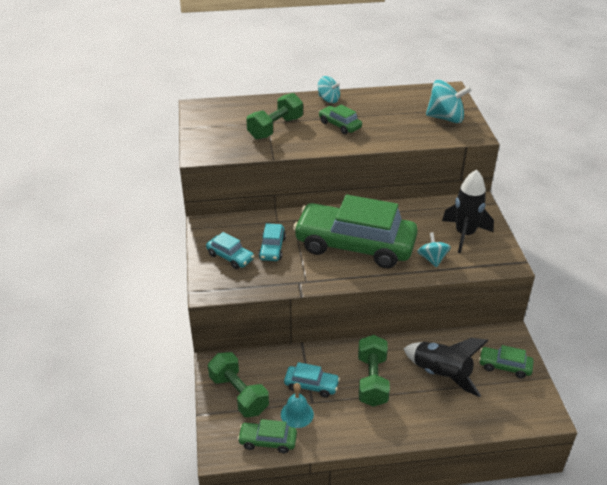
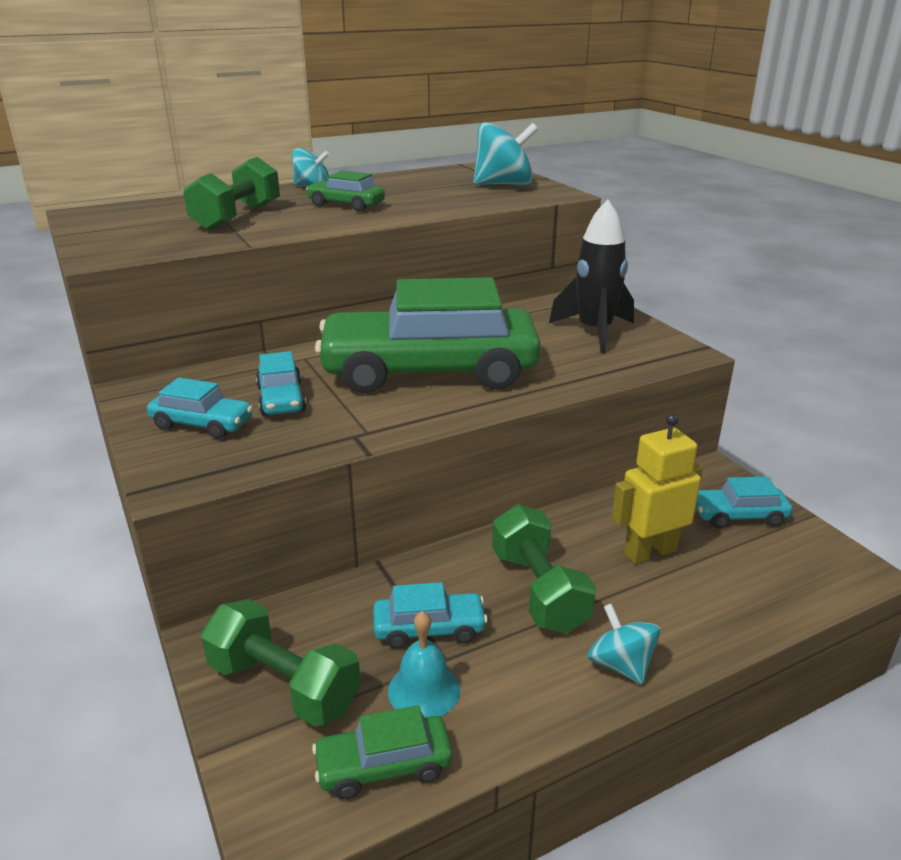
camera: 20 degrees left, 10 degrees down
(432, 259) = (568, 366): turquoise spinning top -> turquoise spinning top (620, 665)
(441, 374) = (649, 552): black rocket -> yellow robot
(504, 366) = (738, 516): green car -> turquoise car

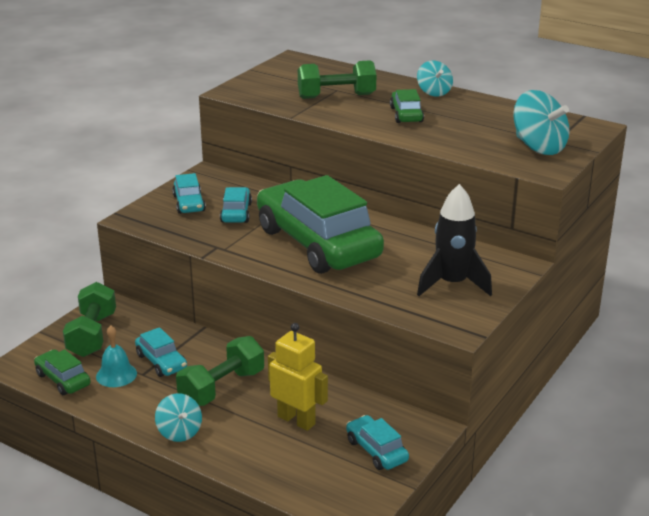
camera: 60 degrees right, 0 degrees up
(281, 399) = (236, 213): turquoise car -> turquoise car turned 135 degrees clockwise
(620, 665) = (179, 432): turquoise spinning top -> turquoise spinning top turned 120 degrees clockwise

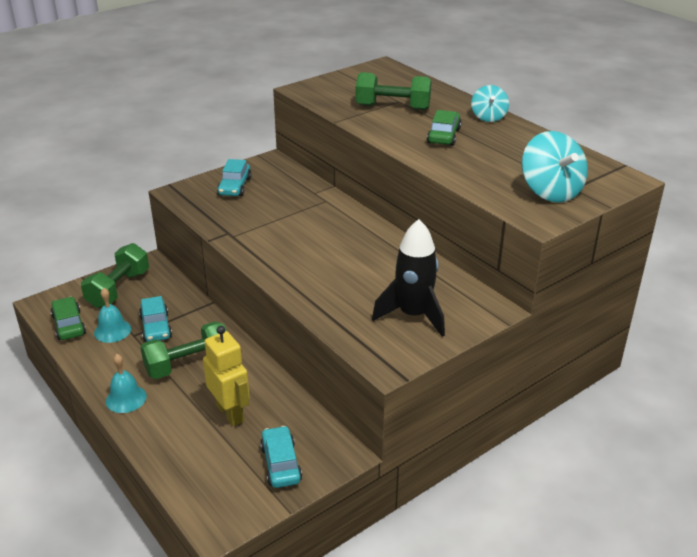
camera: 20 degrees right, 5 degrees up
(179, 432) = (126, 398): turquoise spinning top -> turquoise bell
(236, 213) = (267, 203): turquoise car -> none
(317, 243) = (317, 247): green car -> none

